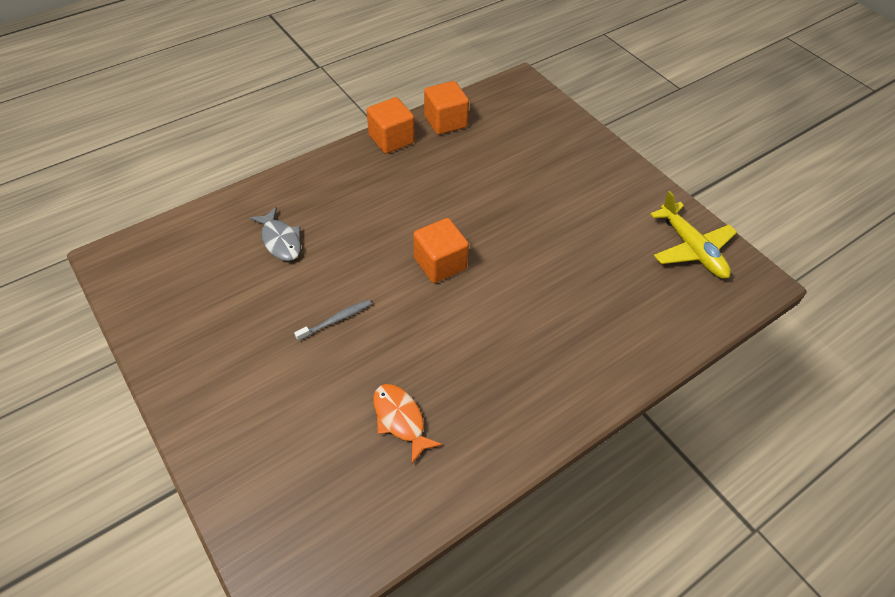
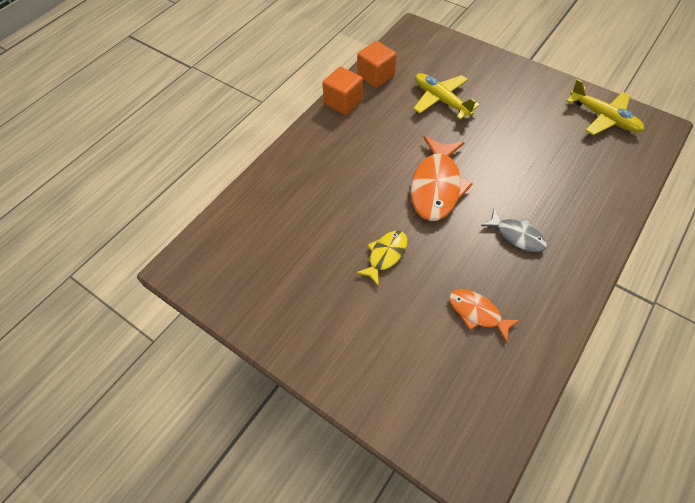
camera: 15 degrees left, 5 degrees up
(280, 240) = (306, 208): grey fish -> grey fish (517, 235)
(336, 320) = (385, 255): grey toothbrush -> yellow fish
(440, 263) = (436, 186): orange cube -> orange fish
(504, 170) = (441, 100): none -> yellow plane

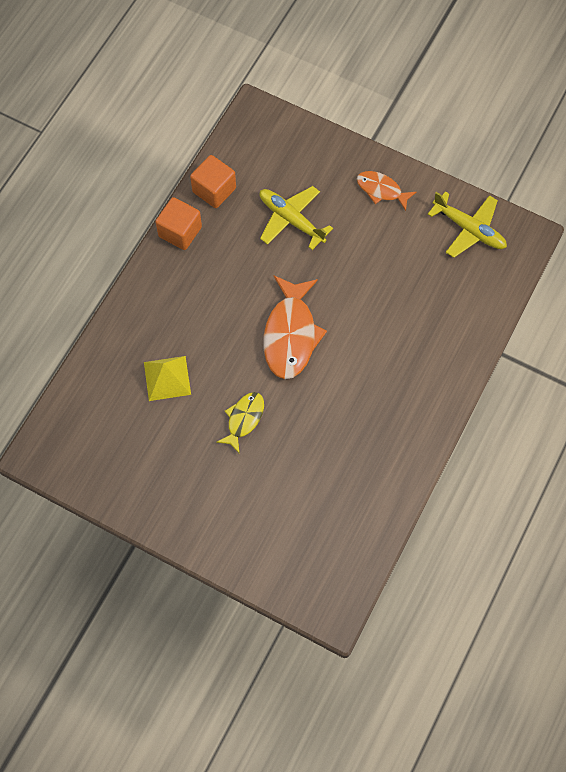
camera: 10 degrees left, 10 degrees up
(315, 212) = (167, 378): none -> yellow pyramid
(477, 313) = (334, 470): orange fish -> orange fish (381, 190)
(517, 235) = (372, 384): grey fish -> none

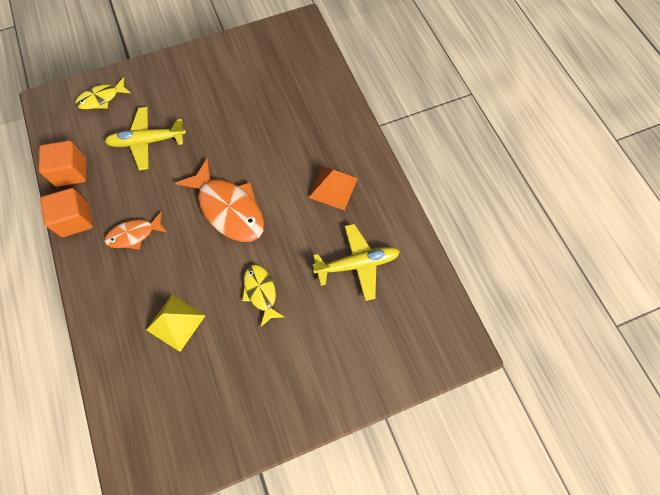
camera: 50 degrees left, 0 degrees up
(296, 148) = (101, 98): none -> yellow fish
(381, 190) = (186, 74): orange fish -> orange fish (134, 234)
(384, 400) = (333, 187): none -> orange pyramid
(469, 229) = (264, 49): yellow plane -> yellow plane (357, 264)

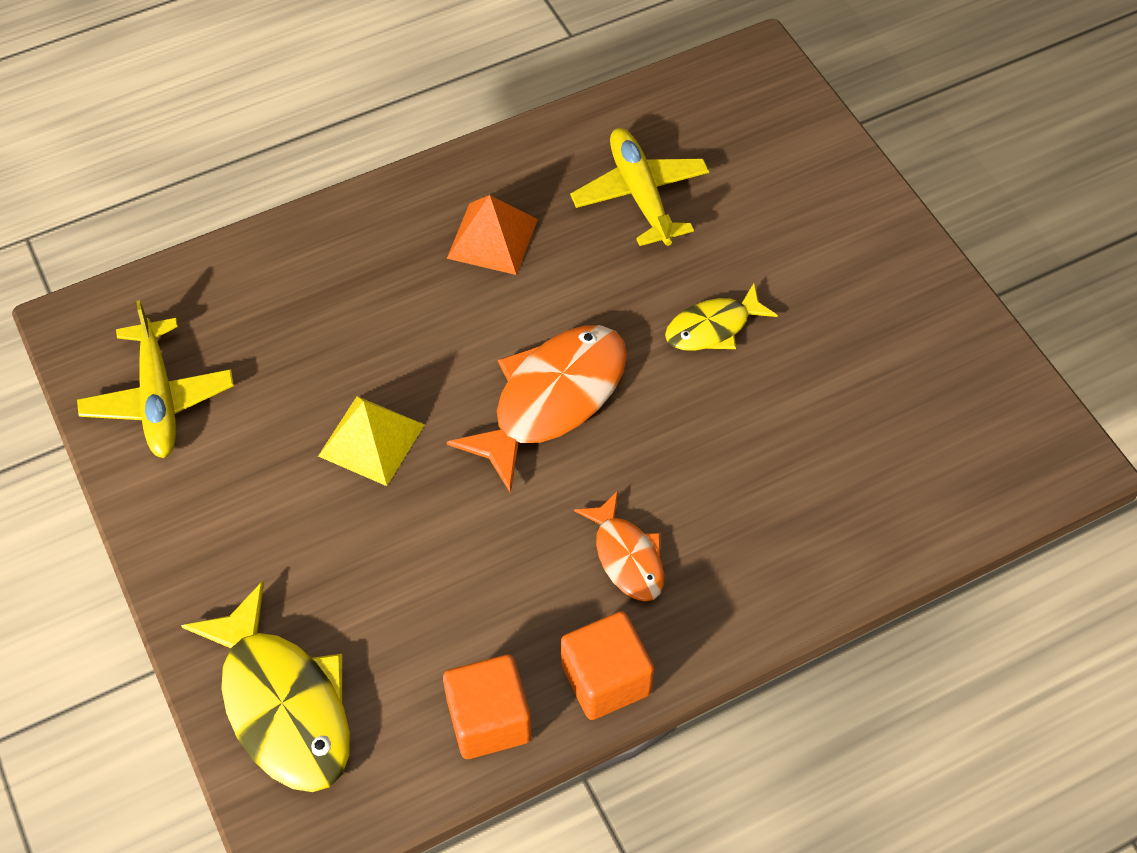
camera: 95 degrees left, 10 degrees down
(101, 98) = (283, 704): yellow fish -> yellow fish, size x1.77
(147, 141) = (402, 578): yellow plane -> yellow plane (159, 399)
(176, 322) = (791, 450): yellow pyramid -> yellow pyramid (371, 440)

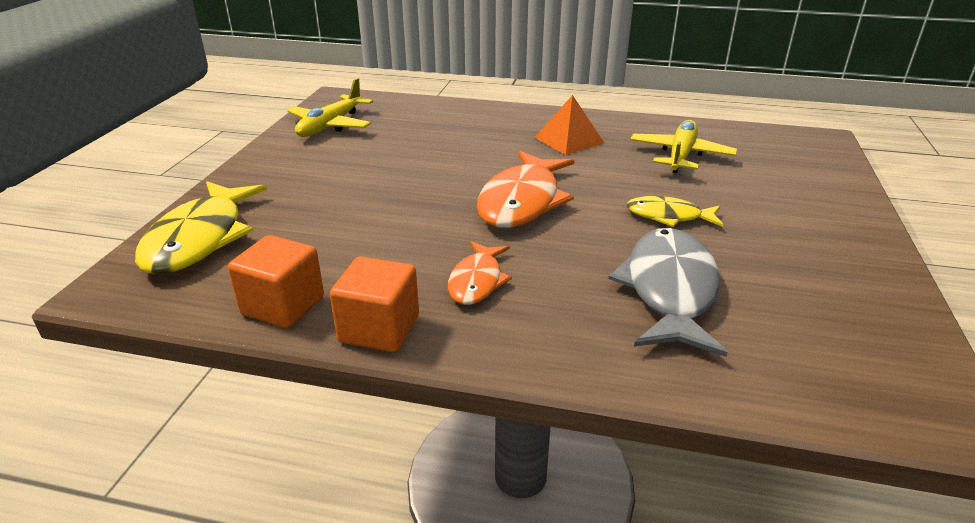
camera: 40 degrees right, 25 degrees down
(371, 440) = (402, 174): yellow pyramid -> none
(552, 400) = (522, 201): orange fish -> orange fish turned 120 degrees clockwise
(796, 447) = (669, 290): none -> grey fish

